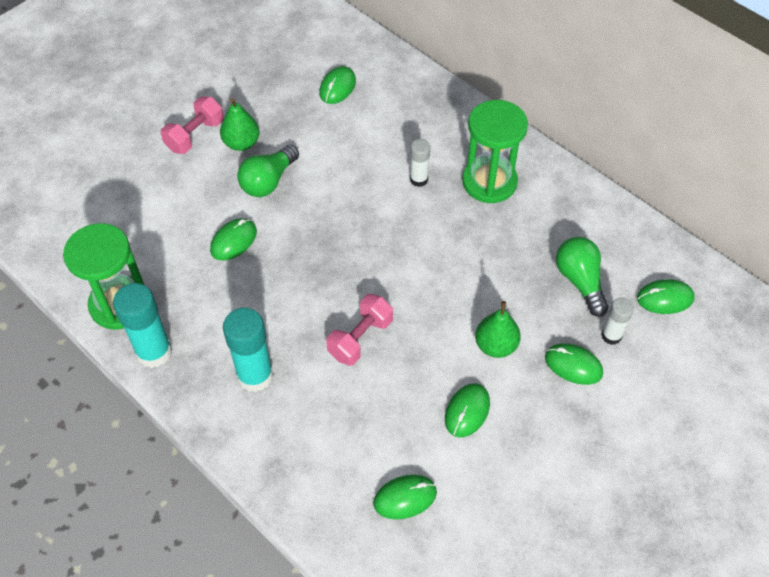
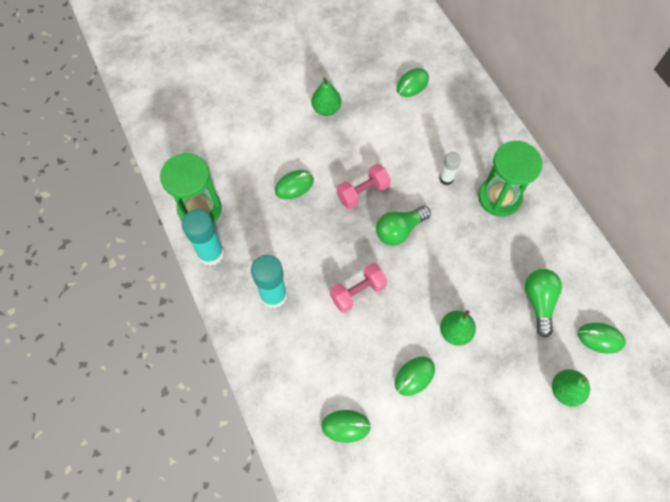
camera: 20 degrees right, 10 degrees up
(195, 136) = (295, 93): pink dumbbell -> pink dumbbell (363, 192)
(268, 181) = (335, 145): green light bulb -> green light bulb (399, 230)
(573, 365) = (507, 368): green mouse -> none
(611, 336) = (546, 354): white glue stick -> none
(648, 368) = (565, 390): none -> green pear

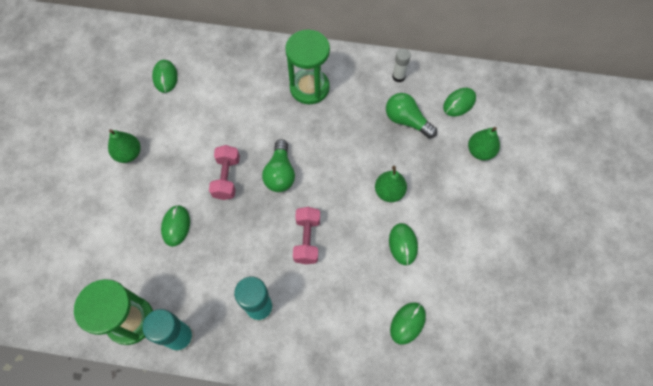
camera: 55 degrees left, 0 degrees up
(446, 179) = (265, 111): white glue stick -> white glue stick (398, 77)

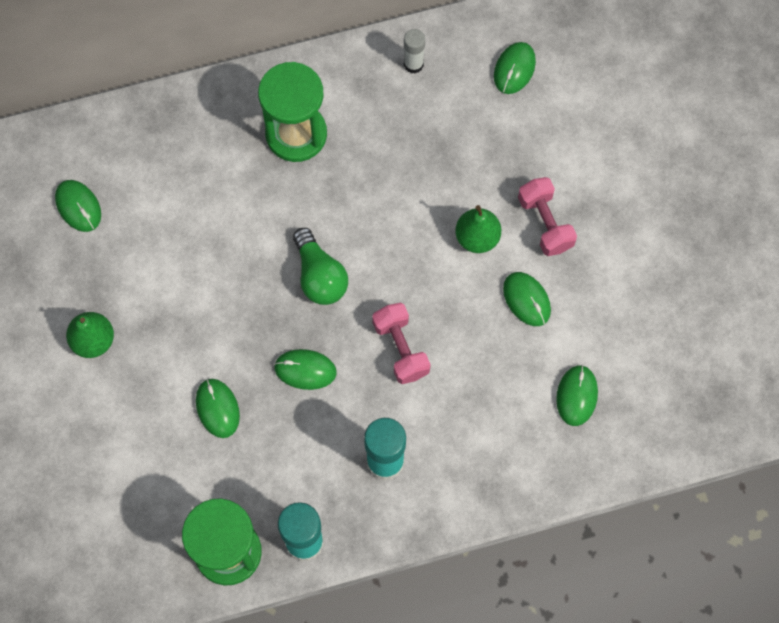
camera: 25 degrees left, 5 degrees up
(226, 178) = (250, 314): pink dumbbell -> pink dumbbell (545, 223)
(241, 226) = (305, 370): none -> green mouse
(407, 121) = (455, 126): green light bulb -> none
(480, 151) = (572, 128): green pear -> none

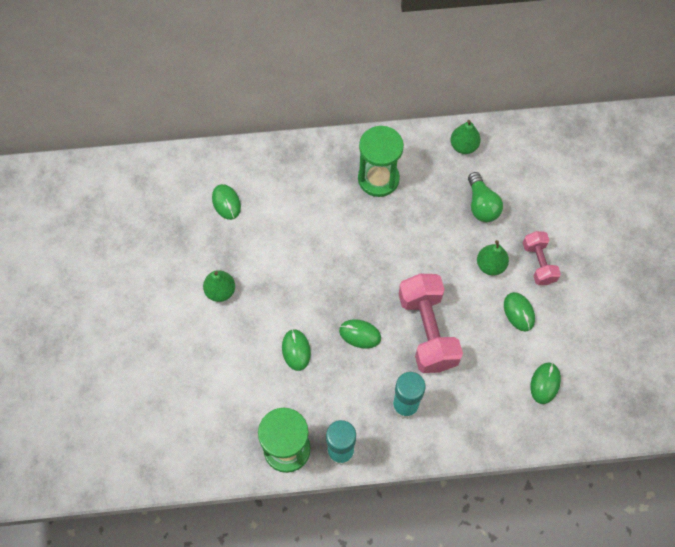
camera: 10 degrees right, 5 degrees down
(319, 276) = (379, 273): green light bulb -> green light bulb (481, 205)
(401, 349) = (427, 331): pink dumbbell -> pink dumbbell, size x1.76
(413, 64) = (463, 146): white glue stick -> green pear
(514, 69) = (531, 159): green mouse -> none

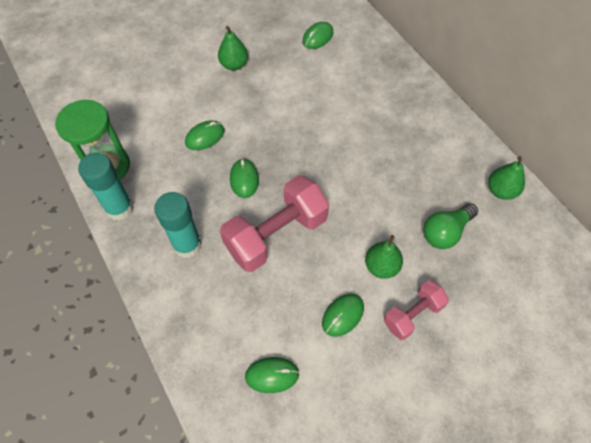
camera: 65 degrees right, 5 degrees down
(378, 179) = (413, 133): green hourglass -> none

